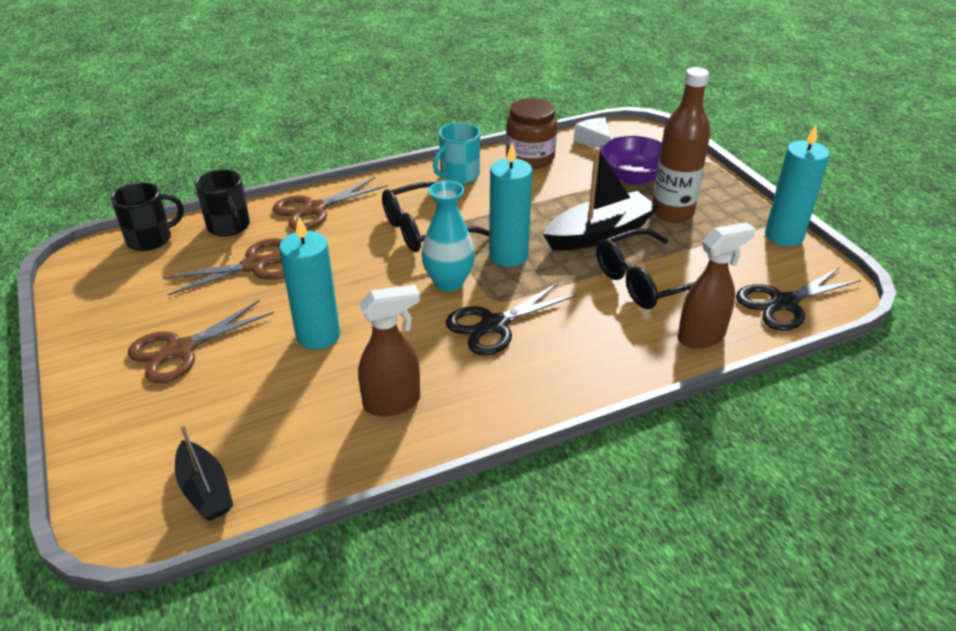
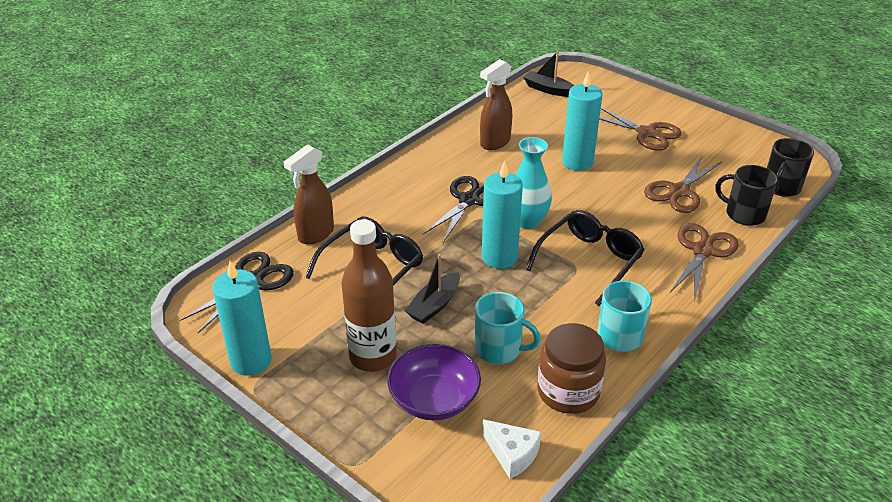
camera: 155 degrees right, 0 degrees up
(180, 350) = (647, 133): brown scissors -> brown scissors turned 105 degrees clockwise
(562, 191) = (499, 349): none -> turquoise mug
(599, 233) = (434, 305): black boat -> black boat, size x0.60

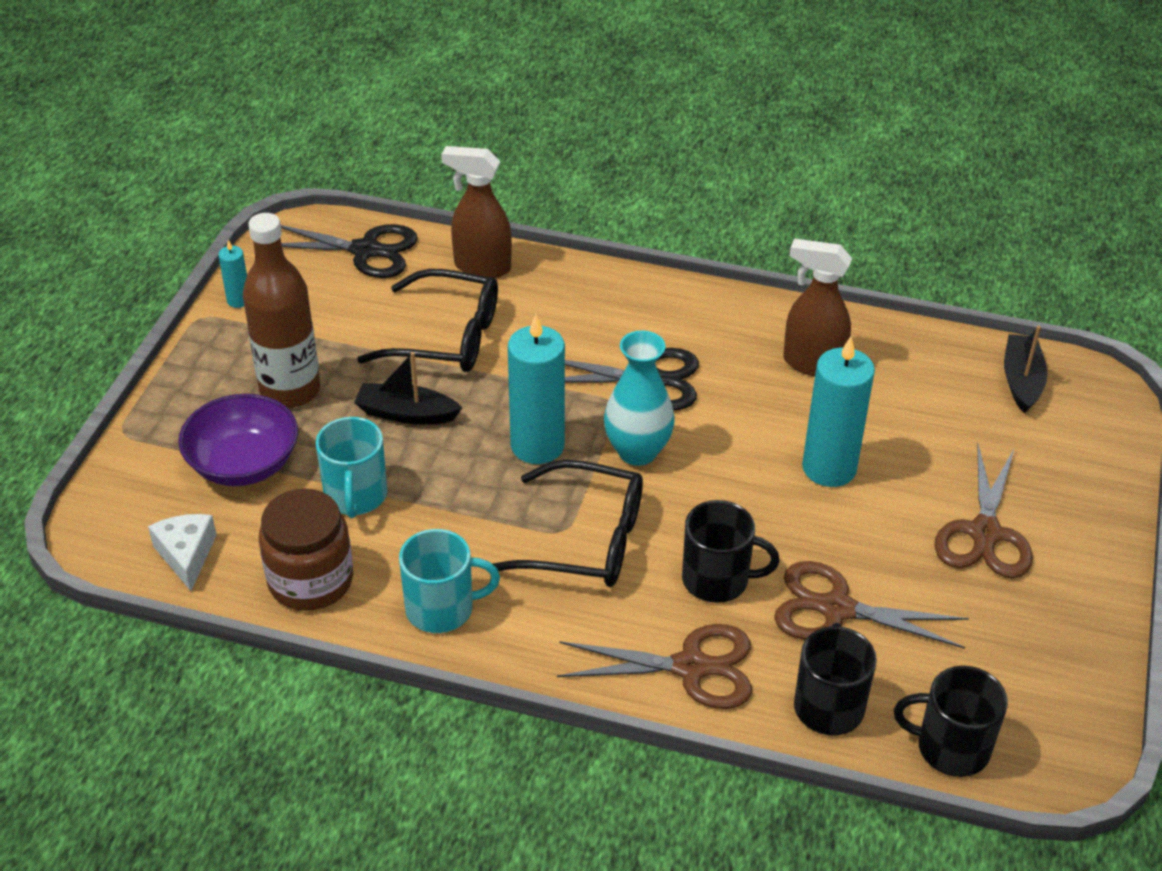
camera: 65 degrees right, 5 degrees up
(251, 361) = (239, 300): turquoise candle -> turquoise candle, size x0.48
(512, 454) = (186, 555): white cheese -> white cheese turned 150 degrees clockwise
(642, 223) = (717, 579): none -> black mug

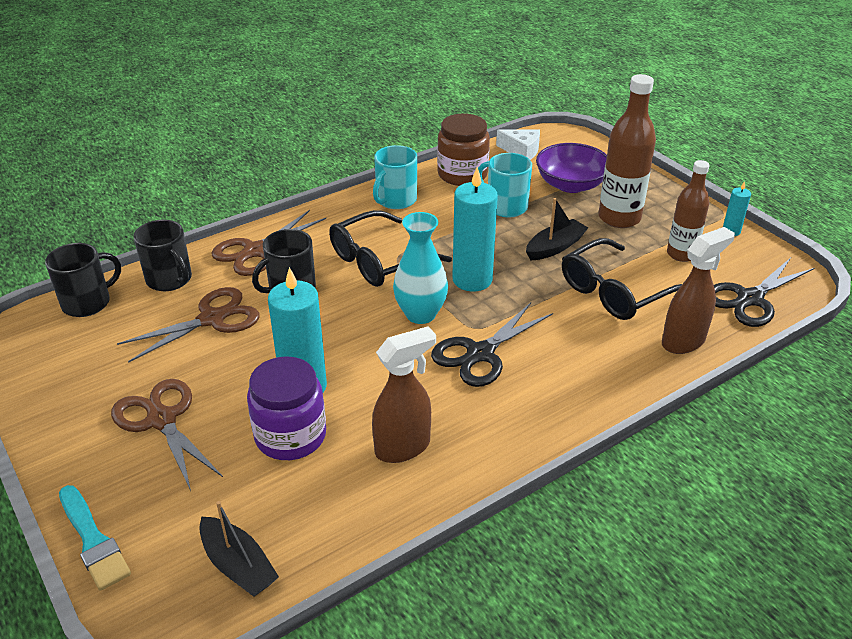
camera: 130 degrees right, 5 degrees down
(325, 318) = (681, 254): none -> brown bottle
(888, 436) = (290, 436): none -> purple jar
(1119, 474) = (93, 540): none -> turquoise brush

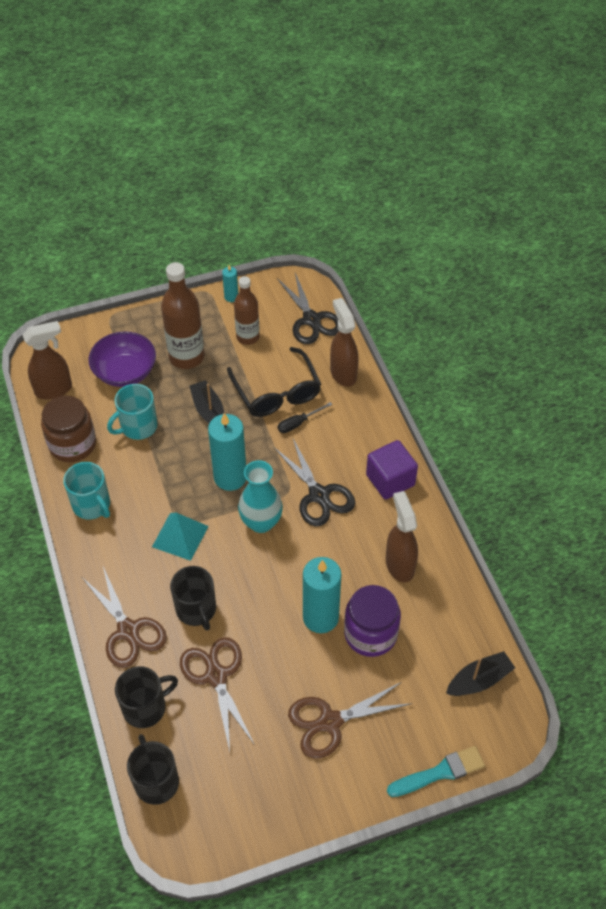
camera: 75 degrees left, 15 degrees up
(379, 260) = (180, 536): black glasses -> turquoise pyramid
(521, 151) = (54, 390): white cheese -> brown spray bottle
(535, 416) = (390, 480): none -> purple cube
(579, 317) = (298, 423): none -> black screwdriver

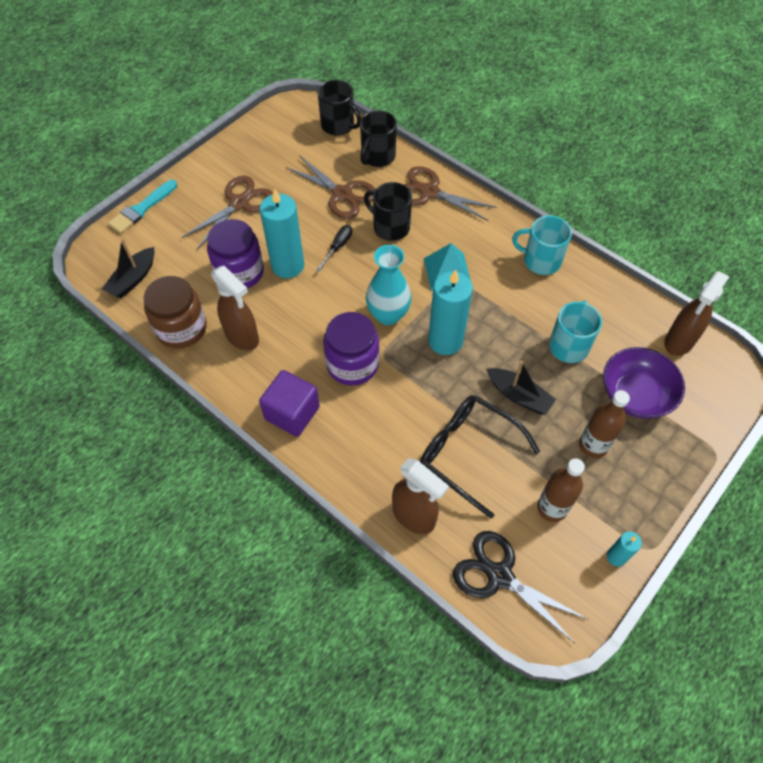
camera: 150 degrees right, 5 degrees up
(72, 444) = (608, 301): brown jar -> brown jar (181, 328)
(186, 357) = (593, 445): brown bottle -> brown bottle, size x0.66
(298, 423) = (421, 428): black screwdriver -> black screwdriver (338, 247)
(319, 495) = (352, 364): black scissors -> purple jar

